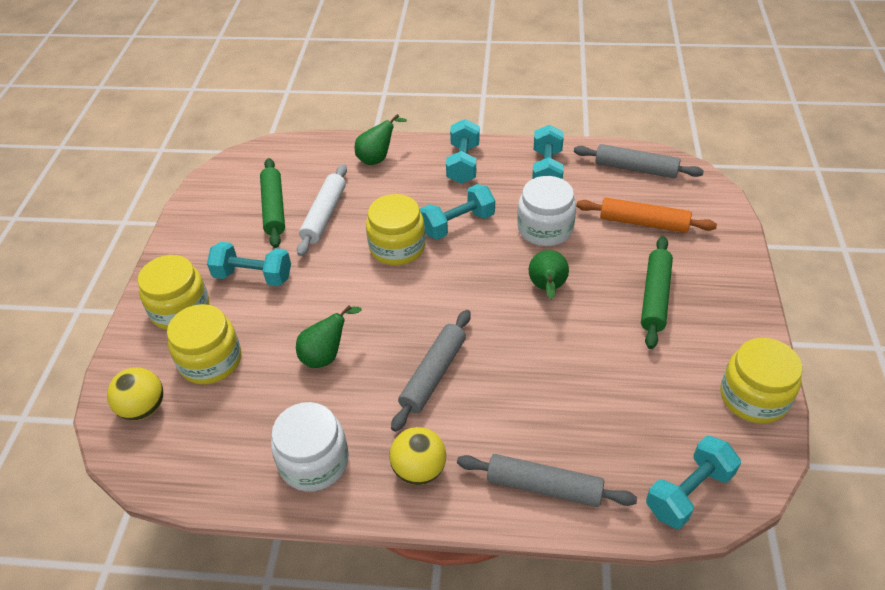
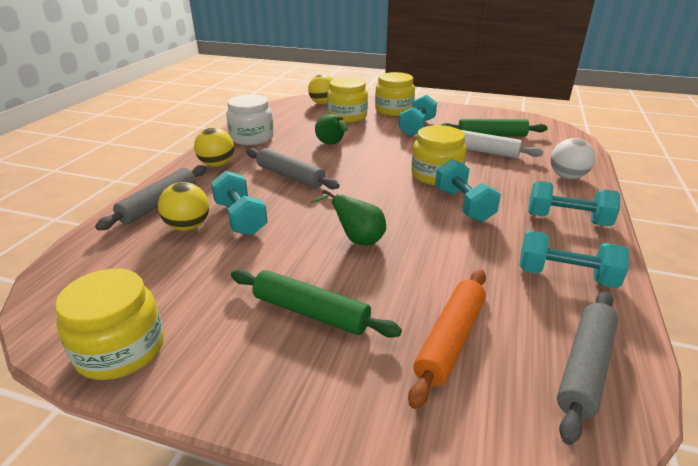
camera: 100 degrees right, 15 degrees down
(377, 158) = (567, 177): green pear -> white ball
(545, 229) = (449, 254): white jar -> none
(579, 431) = (188, 227): none -> yellow ball
(688, 492) = (79, 268): turquoise dumbbell -> turquoise dumbbell (240, 218)

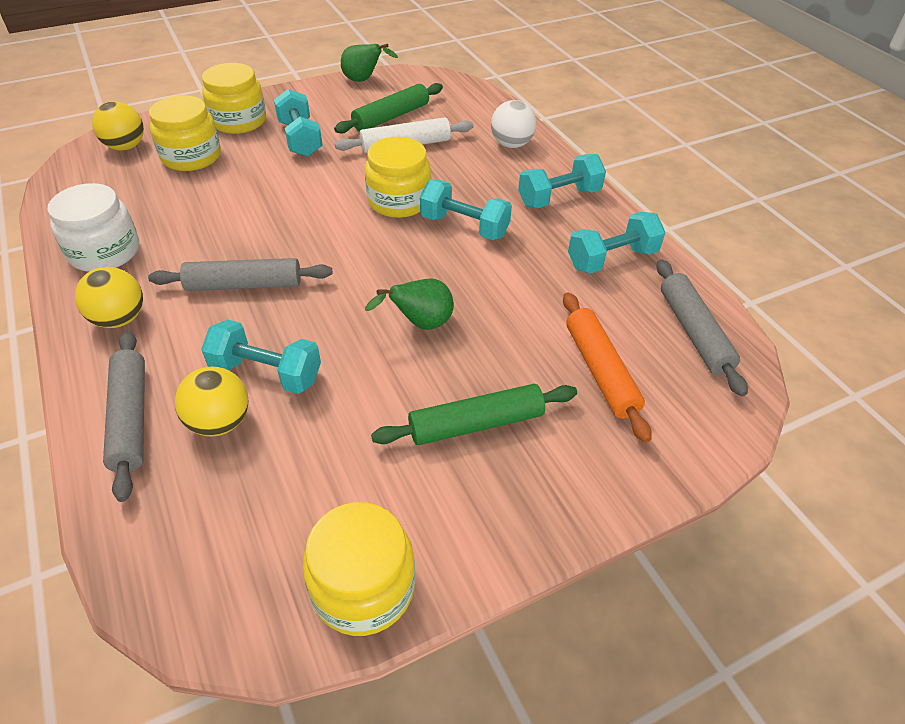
camera: 45 degrees left, 15 degrees up
(332, 144) = (231, 212): green pear -> green pear (364, 80)

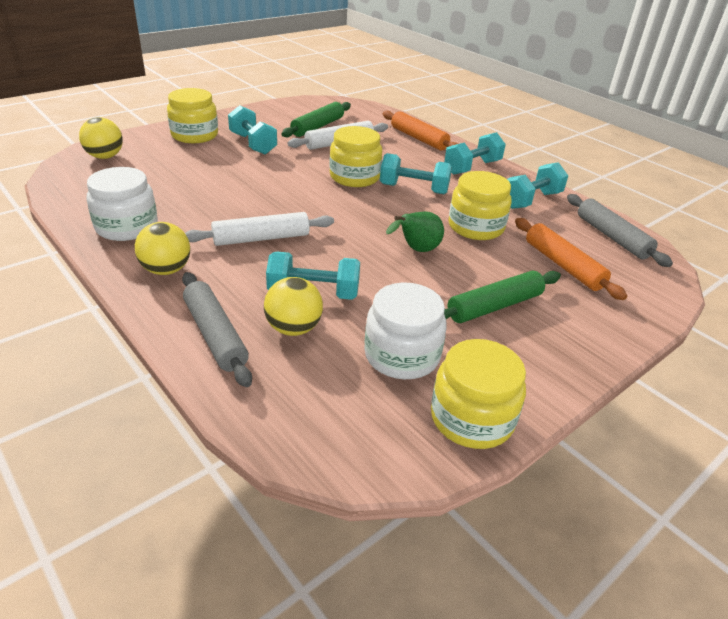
camera: 15 degrees left, 10 degrees down
(191, 156) = (167, 160): yellow jar -> yellow jar (475, 227)
(244, 285) = (261, 238): grey rolling pin -> white rolling pin
(325, 480) = (402, 355): none -> white jar
(364, 80) = (283, 106): green pear -> none
(511, 144) = (419, 138): white ball -> orange rolling pin

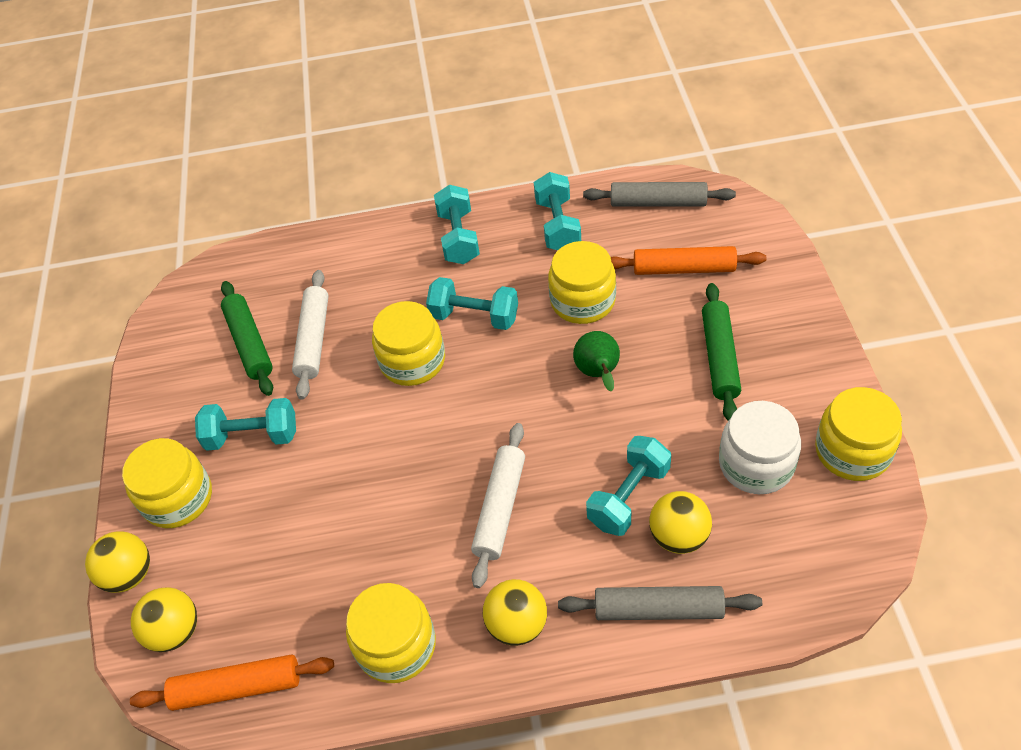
camera: 50 degrees left, 15 degrees up
(127, 227) = (396, 645): white jar -> yellow jar
(136, 136) = (129, 574): none -> yellow ball
(413, 189) = (474, 316): turquoise dumbbell -> turquoise dumbbell turned 60 degrees clockwise
(419, 138) = (355, 252): orange rolling pin -> orange rolling pin (237, 687)

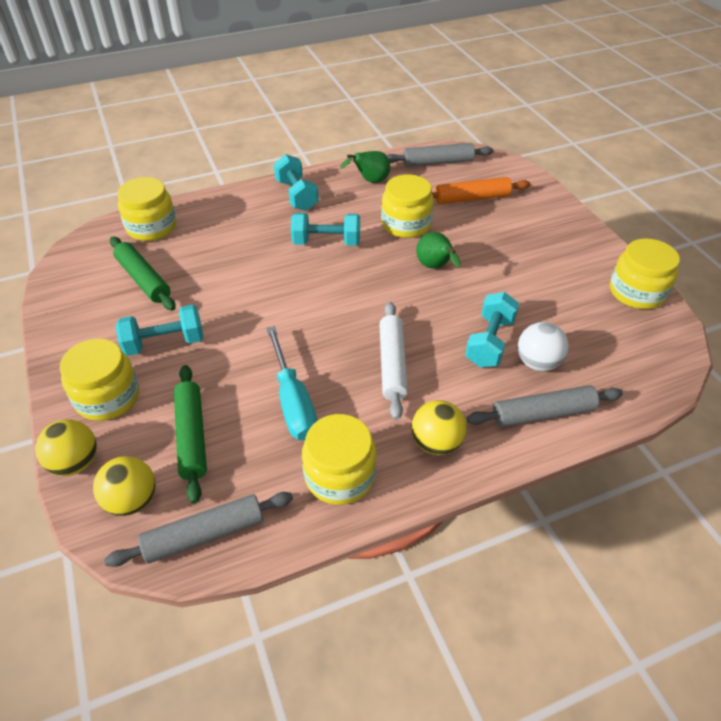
camera: 20 degrees left, 5 degrees down
(237, 687) = (204, 534): orange rolling pin -> grey rolling pin
(313, 339) = (198, 271): white rolling pin -> none
(372, 539) = (293, 401): none -> turquoise screwdriver
(412, 361) = (286, 276): yellow jar -> yellow jar (151, 227)
(558, 225) = (370, 181): turquoise dumbbell -> green pear
(678, 536) = (537, 362): yellow ball -> white ball
(719, 357) = (519, 247): green rolling pin -> green rolling pin (192, 436)
(756, 464) = (573, 309): white jar -> none

